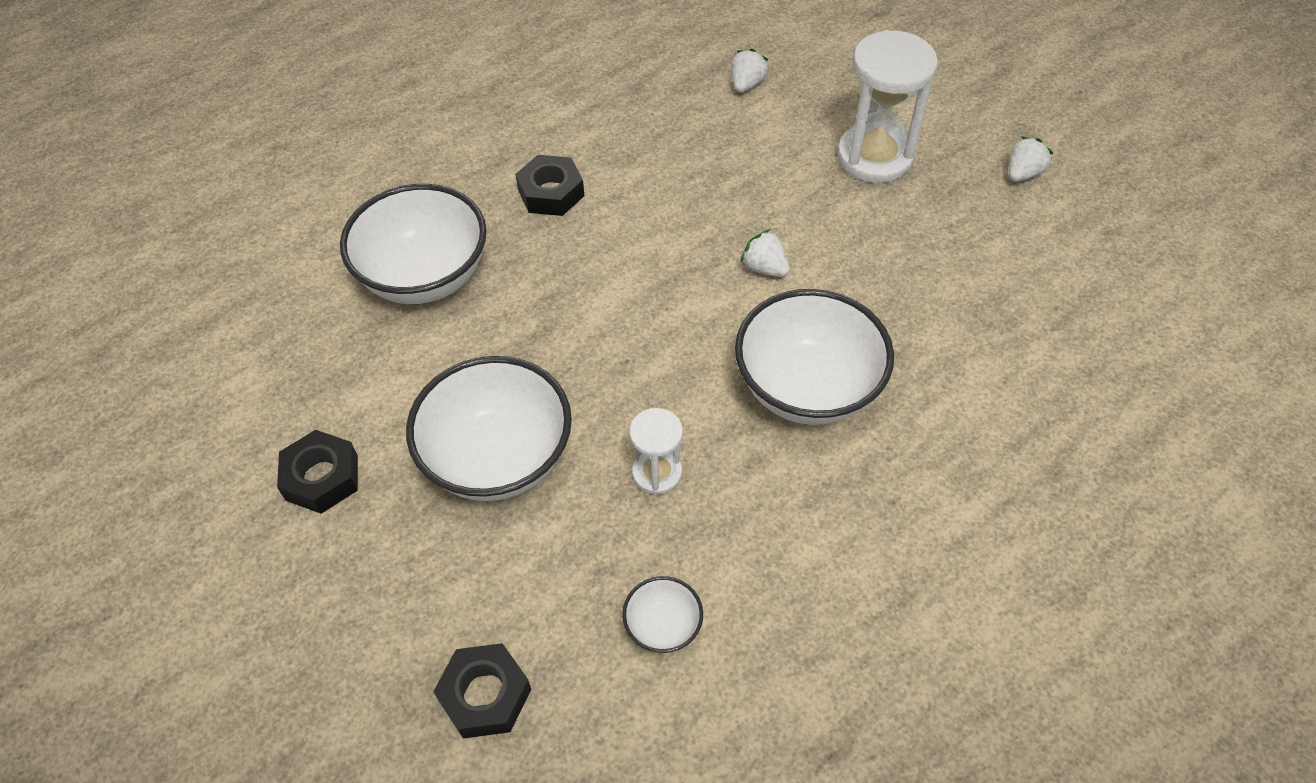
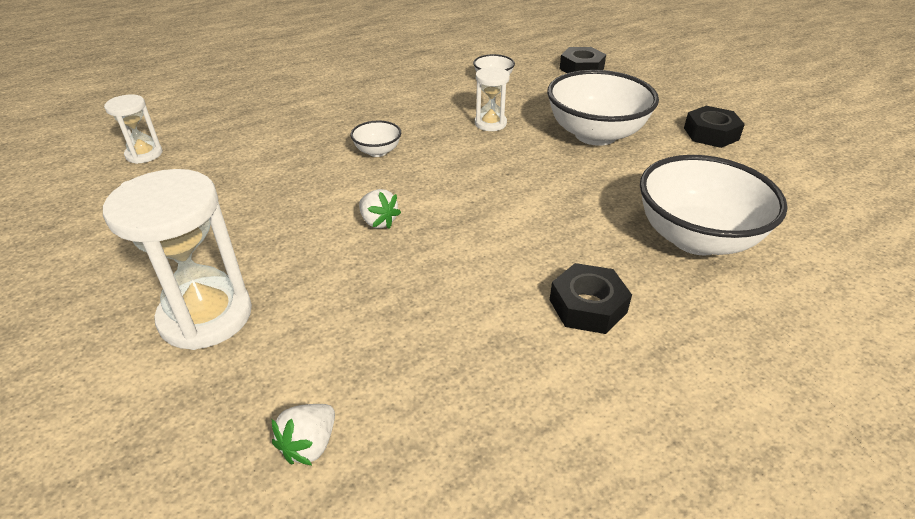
camera: 175 degrees left, 15 degrees down
(807, 388) = (377, 151): white bowl -> white bowl, size x0.46
(1023, 173) = (64, 283): white strawberry -> none
(1116, 352) = (144, 154): none -> white hourglass

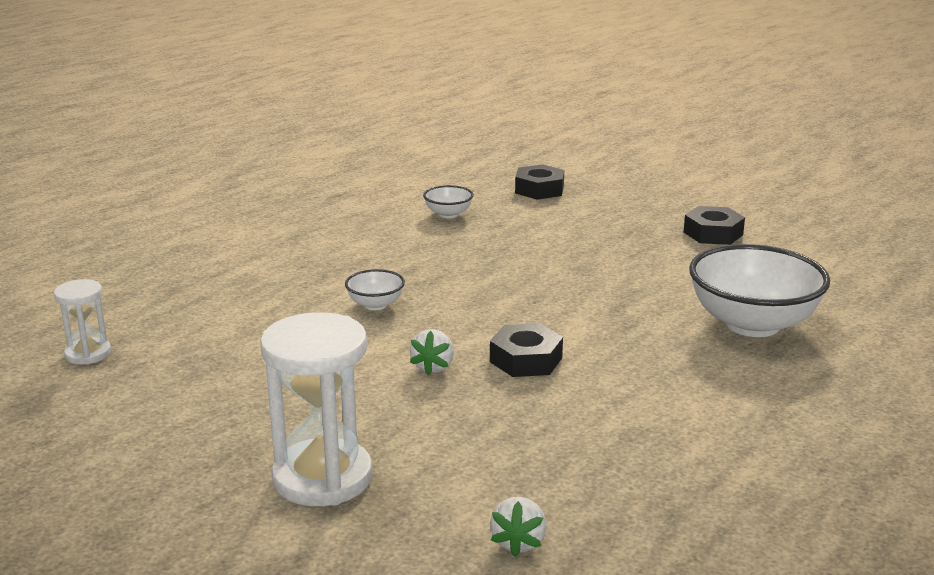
camera: 20 degrees left, 15 degrees down
(378, 222) = (433, 367): white strawberry -> white strawberry turned 75 degrees clockwise
(490, 123) = (480, 258): white hourglass -> none
(587, 306) = (690, 394): black nut -> black nut (526, 360)
(595, 134) = (599, 252): white bowl -> none

